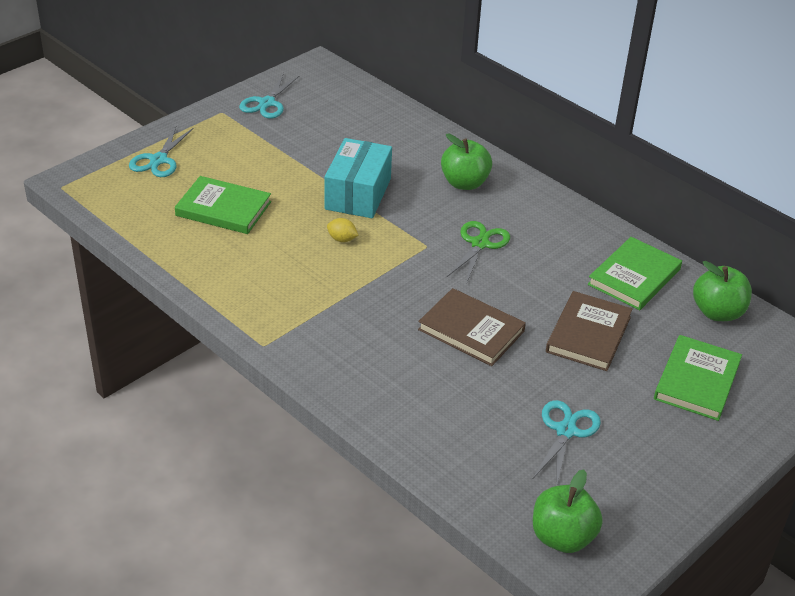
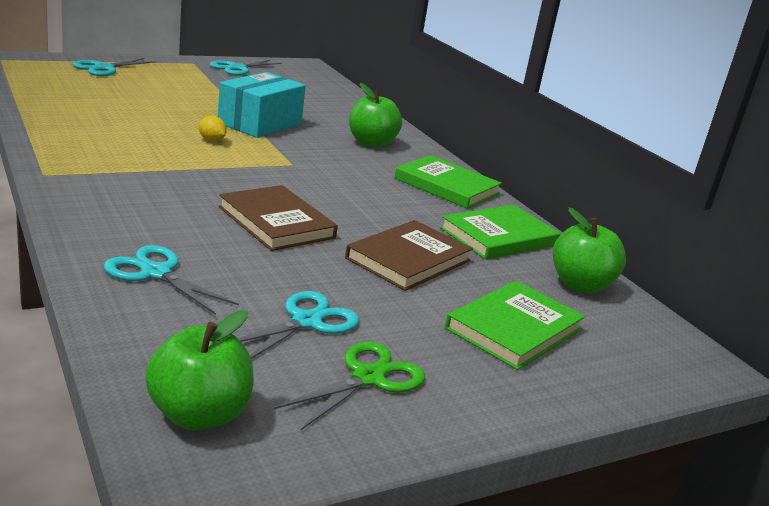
camera: 15 degrees right, 15 degrees down
(223, 209) = (124, 100): green book -> green book (446, 186)
(437, 424) = (155, 273): none -> turquoise scissors
(480, 244) = (348, 176): green scissors -> green scissors (368, 378)

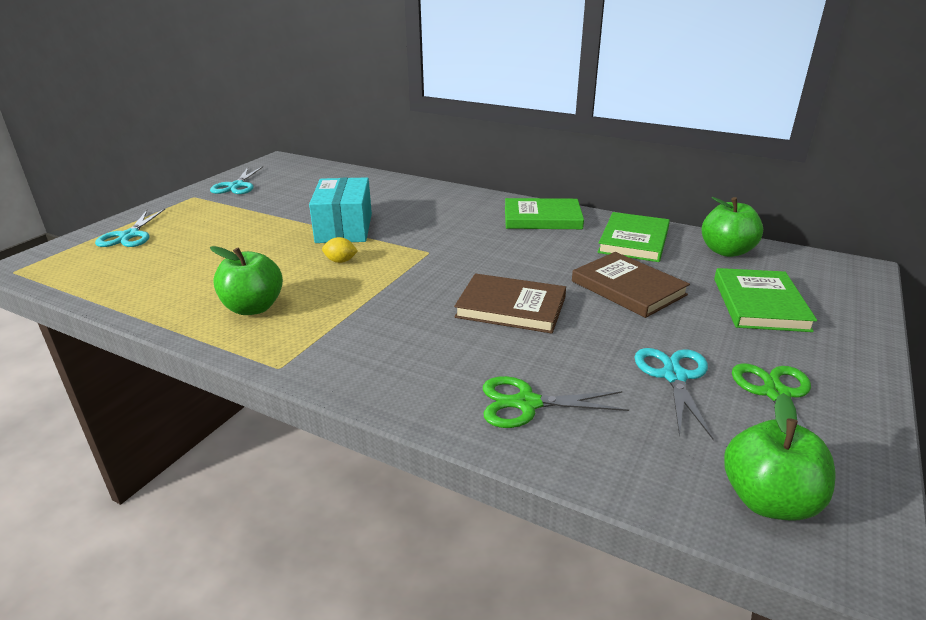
camera: 30 degrees left, 5 degrees up
(155, 273) = (527, 404): turquoise scissors -> green scissors
(371, 142) = (441, 207): green apple -> green apple (253, 308)
(408, 259) = (628, 288): brown book -> brown book turned 45 degrees counterclockwise

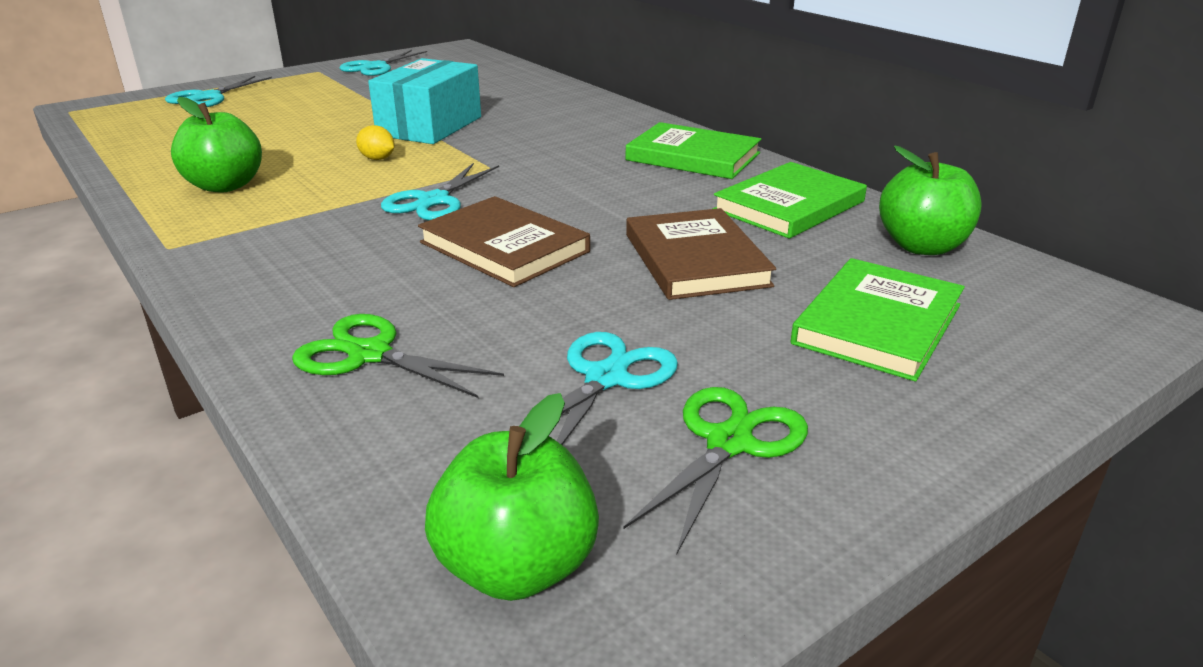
camera: 25 degrees right, 0 degrees up
(423, 285) = (434, 201): none -> turquoise scissors

